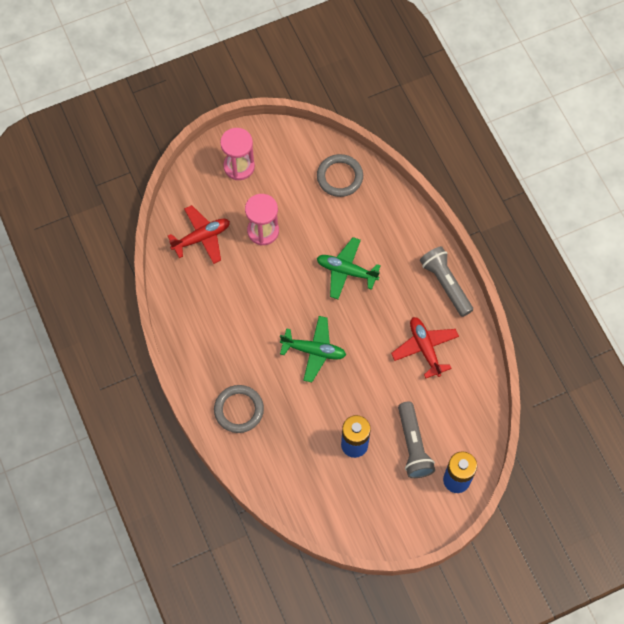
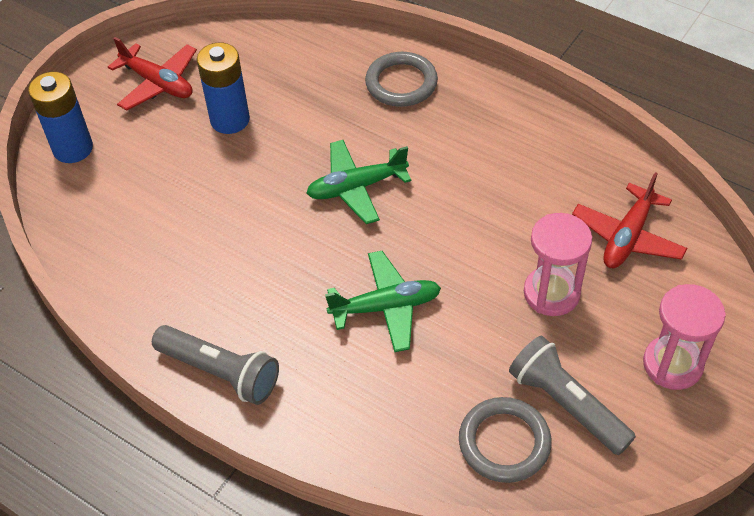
camera: 150 degrees right, 15 degrees down
(413, 445) = (151, 155): grey flashlight -> grey flashlight (566, 404)
(425, 348) = (201, 269): red plane -> red plane (158, 83)

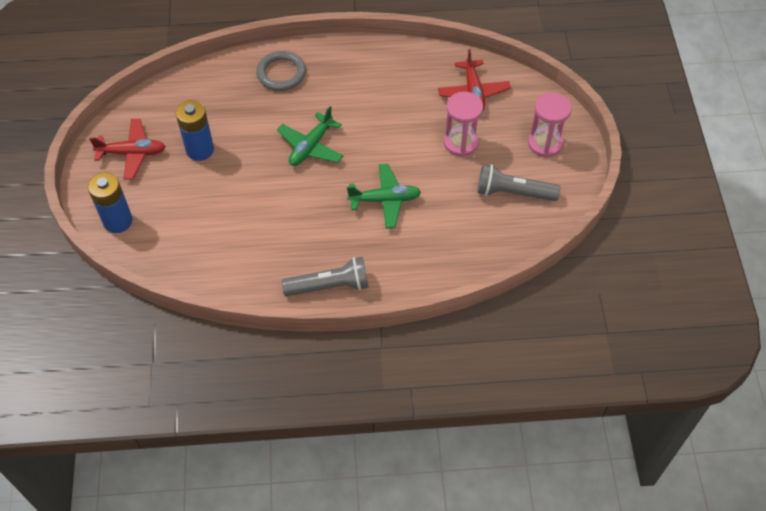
camera: 40 degrees left, 5 degrees up
(386, 307) = (385, 200): green plane -> green plane turned 45 degrees clockwise
(504, 442) = (500, 228): grey ring -> none

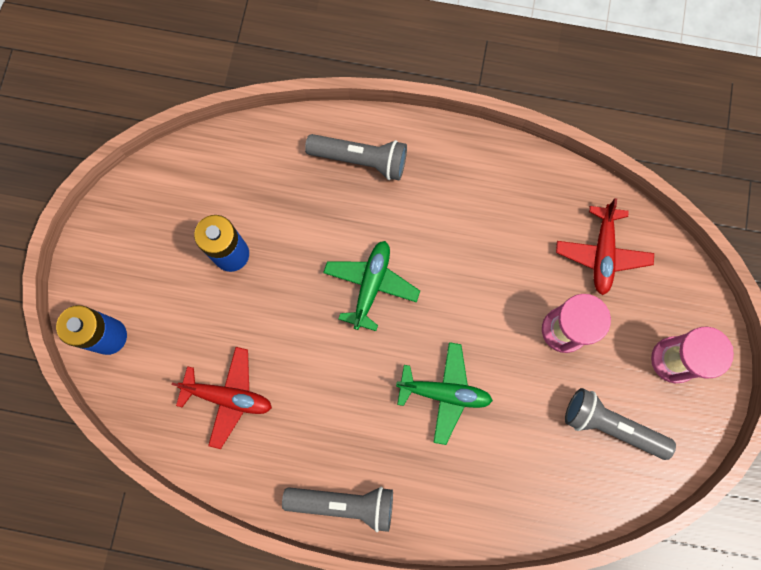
camera: 15 degrees right, 20 degrees up
(132, 153) = (147, 237): red plane -> red plane (228, 397)
(281, 73) = (360, 160): grey ring -> grey flashlight
(311, 146) = (371, 285): green plane -> green plane turned 150 degrees clockwise

